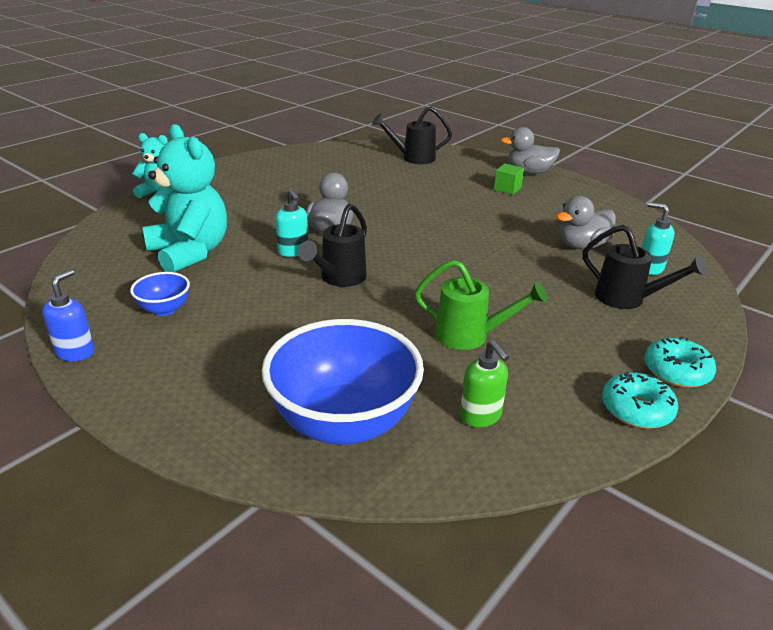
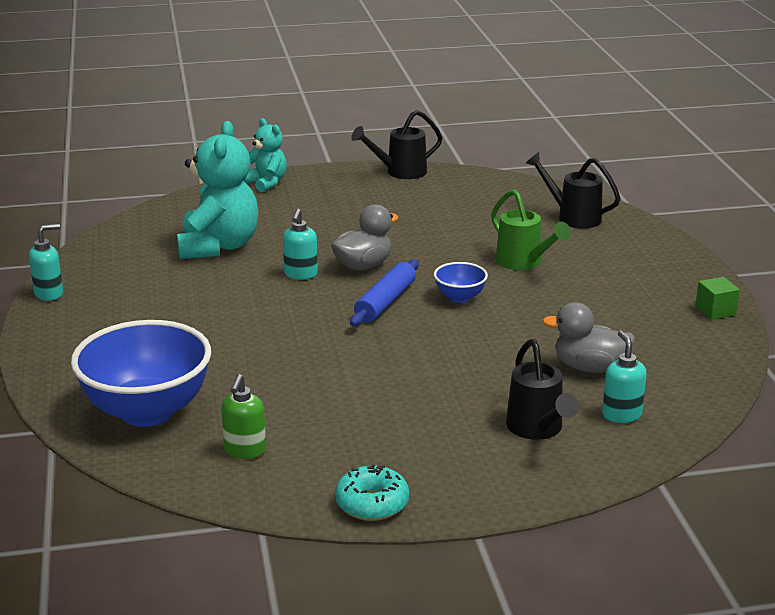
camera: 40 degrees right, 5 degrees down
(75, 352) = (49, 294): blue soap dispenser -> turquoise soap dispenser
(164, 309) = (140, 286): blue bowl -> blue bowl (460, 297)
(339, 278) = (303, 311): black watering can -> black watering can (400, 172)
(388, 250) = (385, 302): none -> blue rolling pin
(470, 336) = (334, 397): green watering can -> green watering can (523, 263)
(507, 189) = (620, 284): green cube -> green cube (715, 311)
(529, 172) = (685, 273): grey duck -> none
(676, 371) = (463, 498): turquoise donut -> none

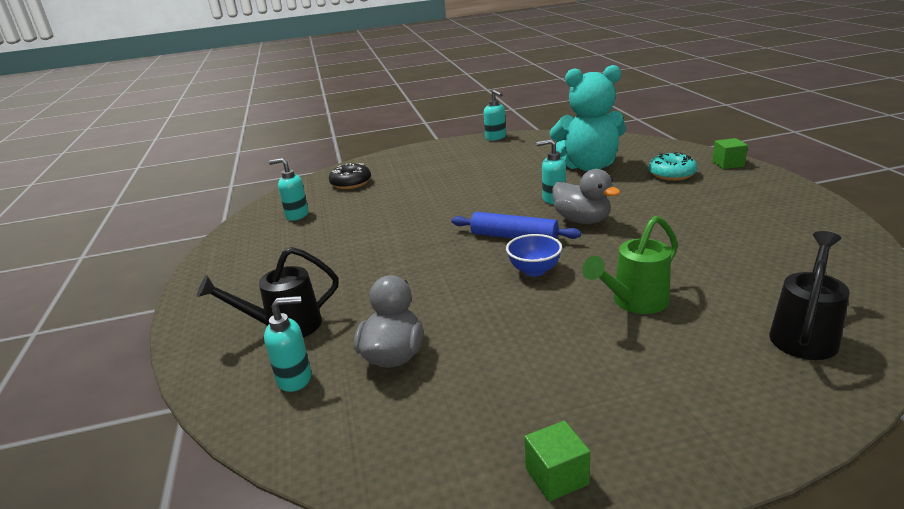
camera: 90 degrees right, 0 degrees up
(147, 411) = (351, 183): blue bowl -> black donut
(245, 451) = (297, 215): green soap dispenser -> turquoise soap dispenser
(266, 183) = (728, 164): turquoise teddy bear -> green cube
(372, 503) = (215, 262): turquoise donut -> turquoise donut (672, 174)
(400, 172) = (825, 213): black watering can -> none

